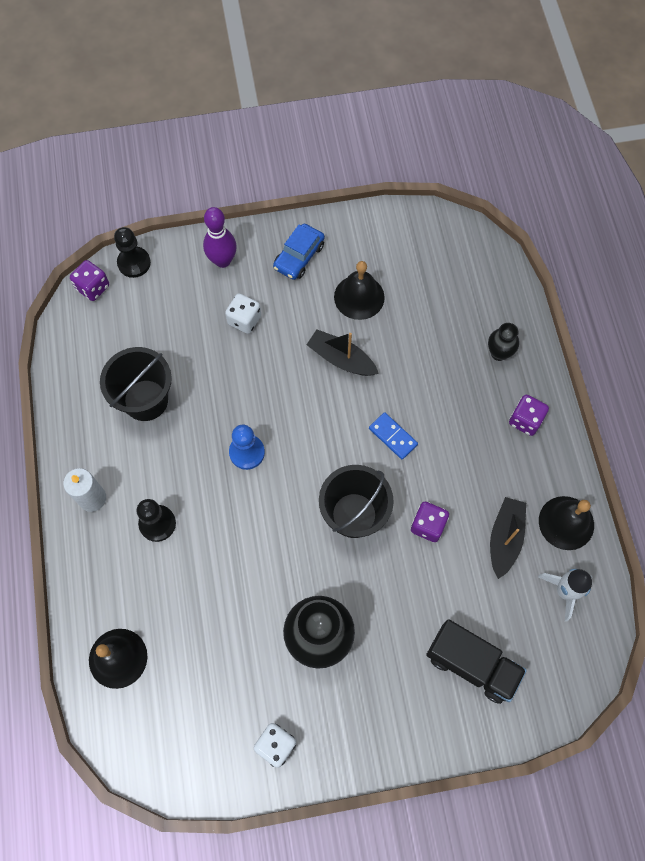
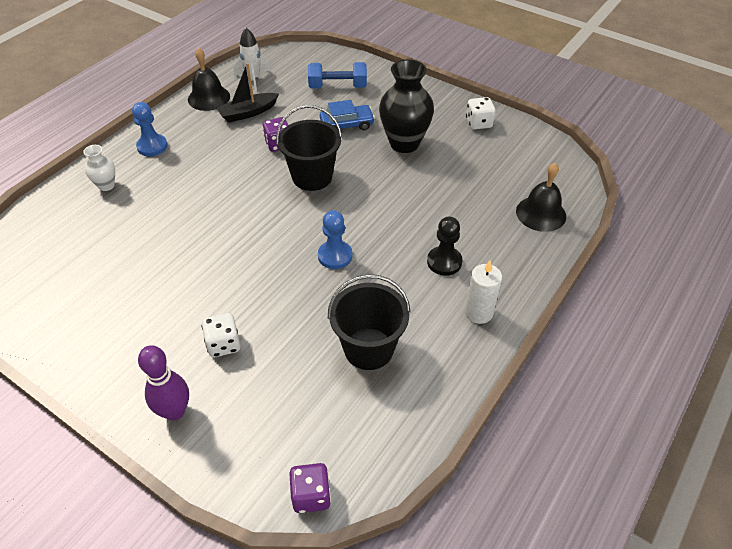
camera: 135 degrees left, 20 degrees down
(134, 263) = (247, 485): black pawn -> none
(299, 256) = (117, 357): blue car -> blue car (347, 124)
(341, 359) = (198, 260): black boat -> none
(359, 297) = (125, 288): black bell -> none
(392, 436) = (234, 194): blue domino -> none
(471, 664) = (338, 87): black truck -> blue dumbbell
(499, 353) = (106, 185): black vase -> white vase
(525, 420) = (152, 146): purple dice -> blue pawn

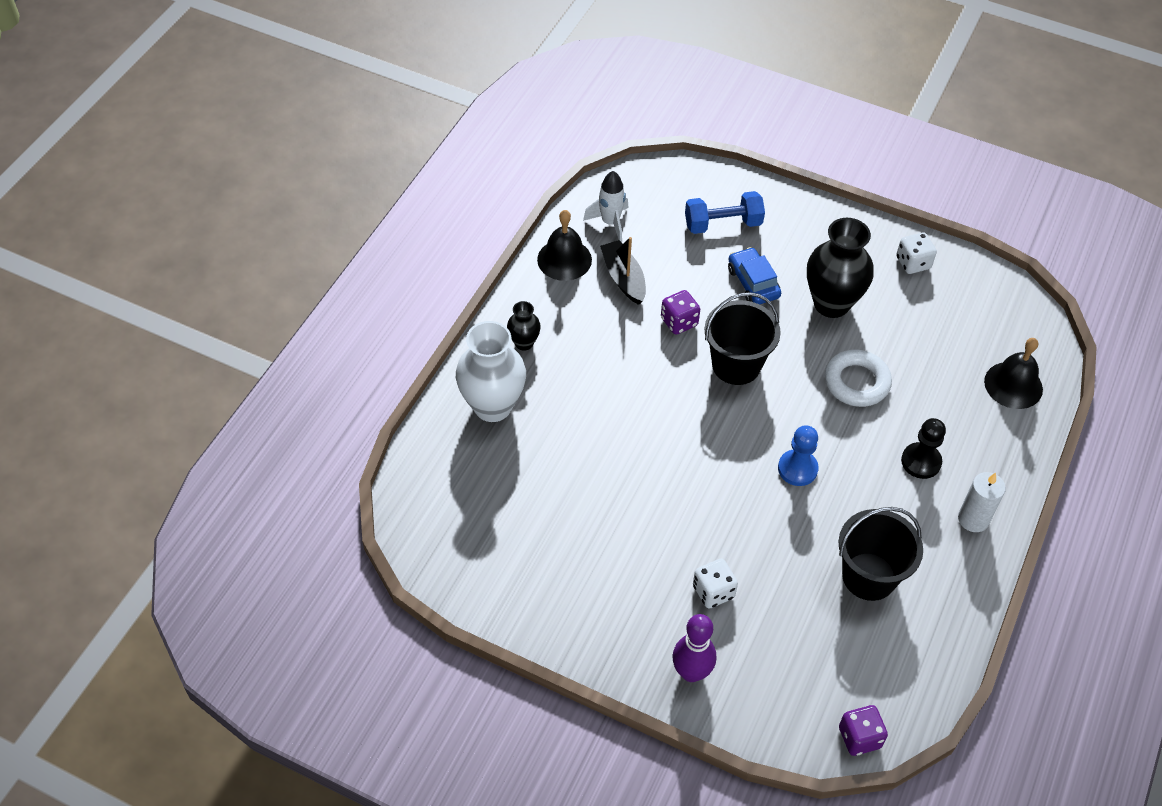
camera: 10 degrees left, 5 degrees up
(106, 185) = (492, 406): white vase -> white vase, size x2.00
(152, 146) = (524, 343): blue pawn -> black vase
(248, 113) = (623, 278): black boat -> black boat turned 105 degrees clockwise
(347, 124) = (753, 283): blue car -> blue car turned 90 degrees counterclockwise
(407, 198) = (856, 382): none -> white ring

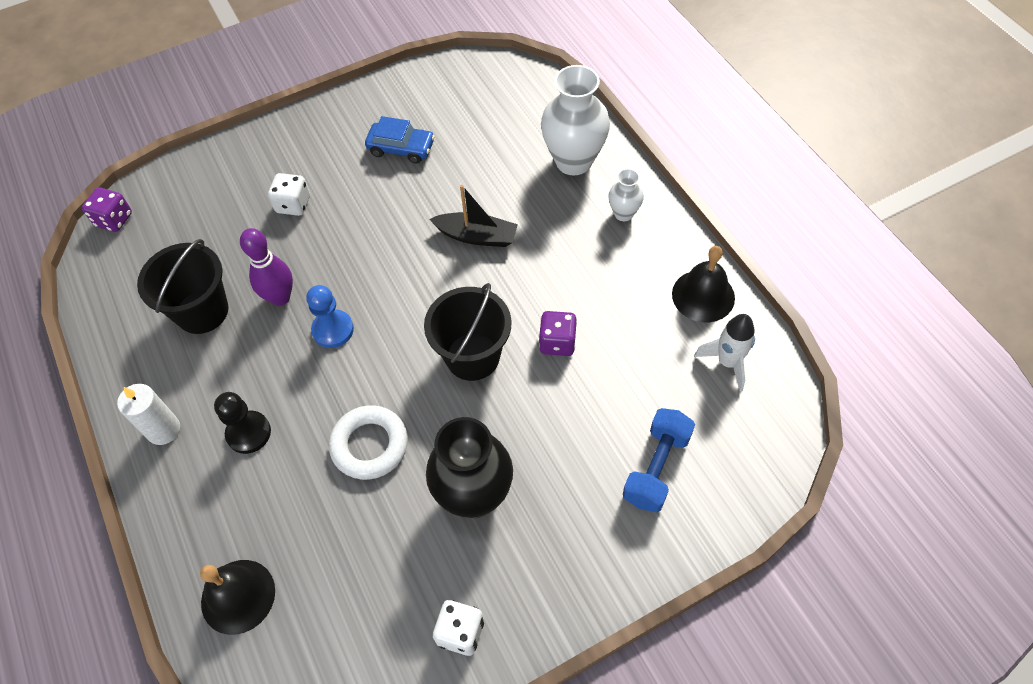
camera: 130 degrees right, 5 degrees up
(524, 343) = (623, 213): black vase -> white vase
(623, 278) = (644, 330): black boat -> black boat (477, 236)
(691, 672) = (253, 157): purple bowling pin -> purple bowling pin (280, 297)
(753, 283) = (556, 440): blue car -> blue car (401, 148)

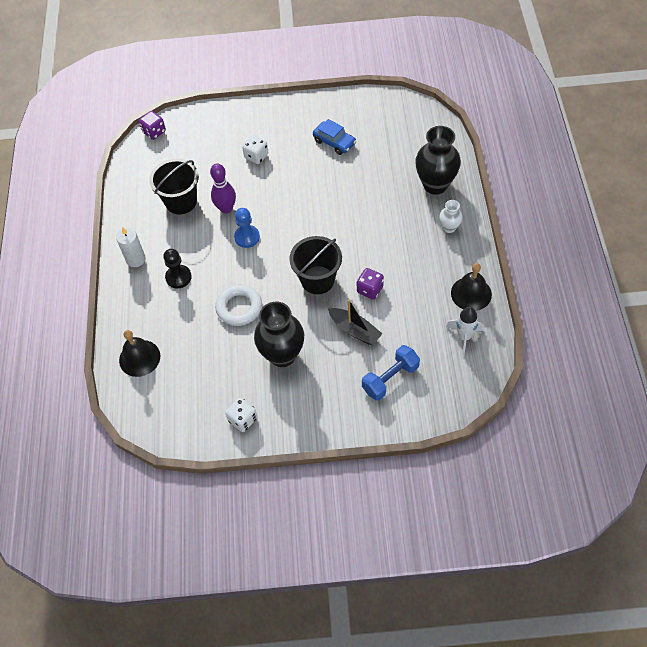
camera: 25 degrees right, 0 degrees up
(477, 236) = (353, 211): black boat -> black boat (355, 330)
(573, 161) = (435, 185): white vase -> black vase

